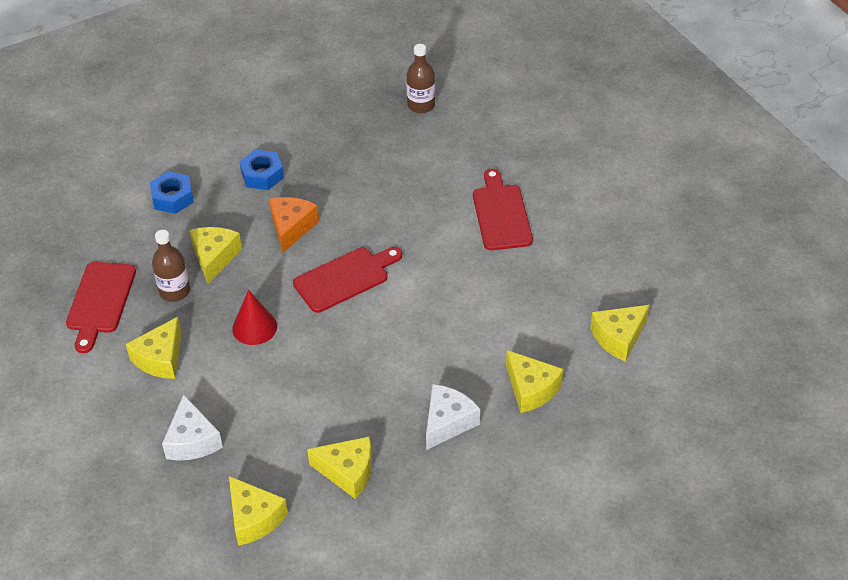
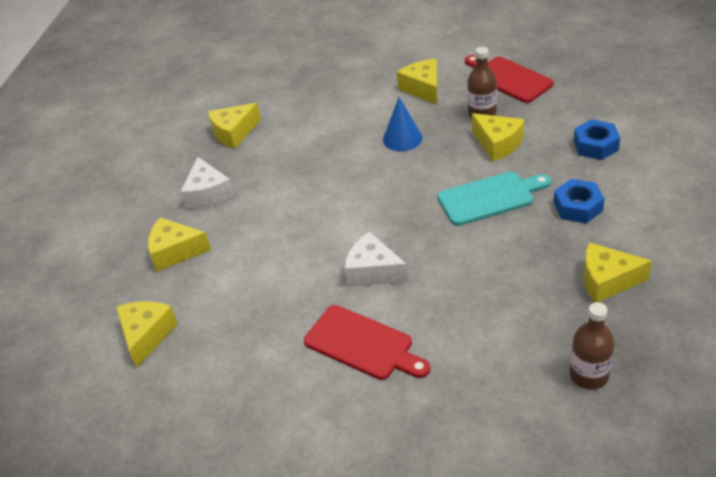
camera: 135 degrees right, 5 degrees down
(192, 440) = (339, 81): white cheese -> white cheese (373, 271)
(254, 327) = (402, 138): red cone -> blue cone
(254, 518) = (254, 86): yellow cheese -> yellow cheese (607, 281)
(291, 227) = (489, 198): orange cheese -> turquoise cutting board
(345, 278) = (398, 204): red cutting board -> none

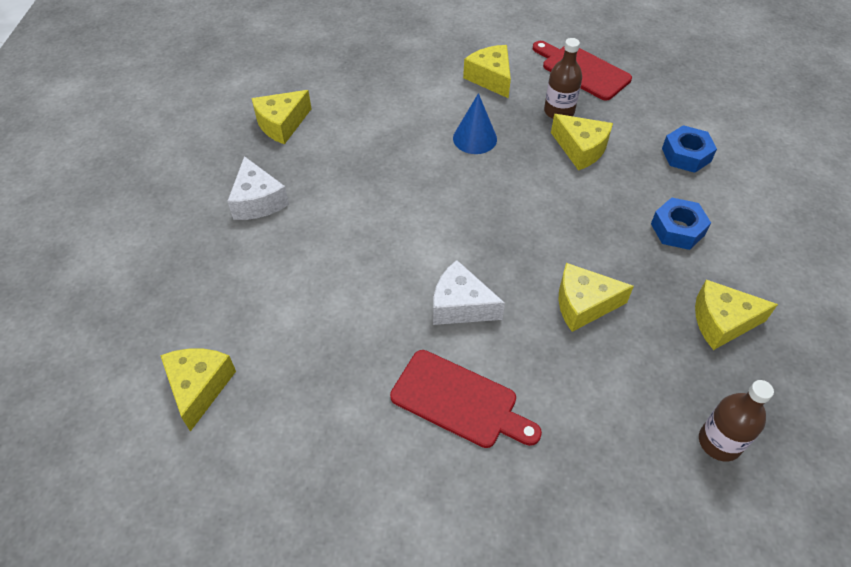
camera: 10 degrees left, 10 degrees up
(175, 252) = (225, 275): yellow cheese -> yellow cheese (583, 304)
(489, 198) = (580, 215): turquoise cutting board -> none

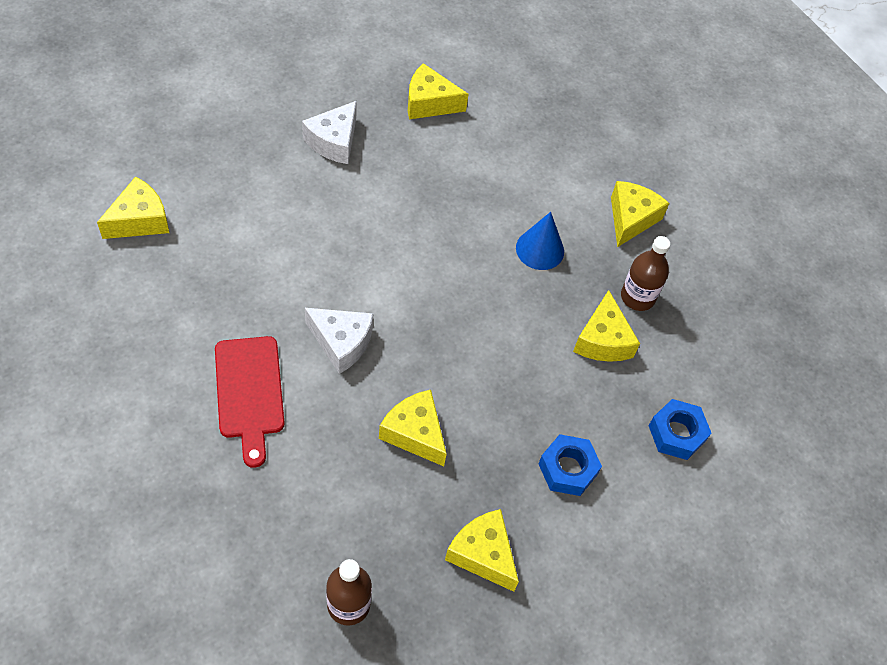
camera: 45 degrees right, 5 degrees up
(460, 305) = (341, 343): white cheese -> white cheese turned 135 degrees clockwise
(582, 70) = (716, 287): red cutting board -> none

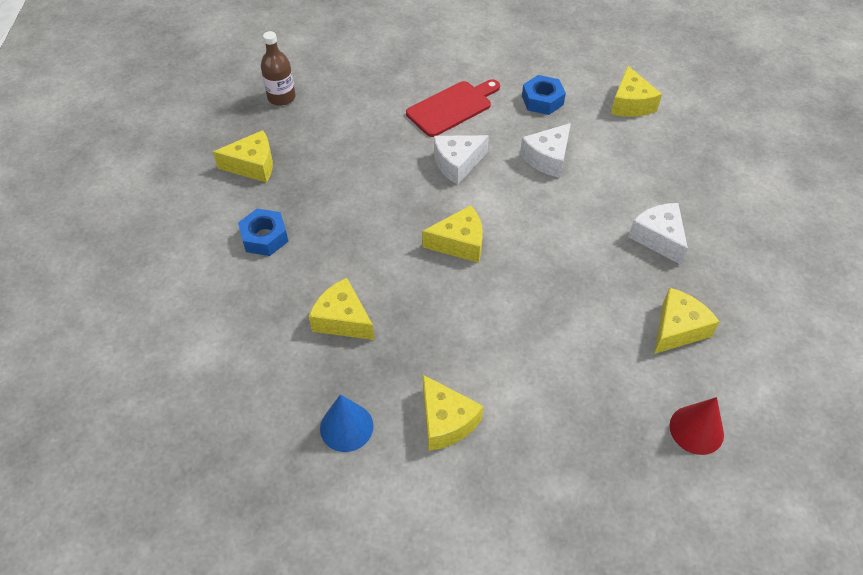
camera: 130 degrees right, 5 degrees down
(249, 392) = (452, 107): red cutting board -> red cutting board turned 120 degrees clockwise
(279, 264) = (547, 158): none -> white cheese
(415, 433) = (359, 171): yellow cheese -> yellow cheese (459, 243)
(514, 70) = (696, 429): none -> red cone
(540, 249) = (459, 325): blue cone -> blue cone (346, 427)
(637, 297) = (362, 371): brown bottle -> none
(676, 433) = (229, 320): blue nut -> blue nut (542, 100)

